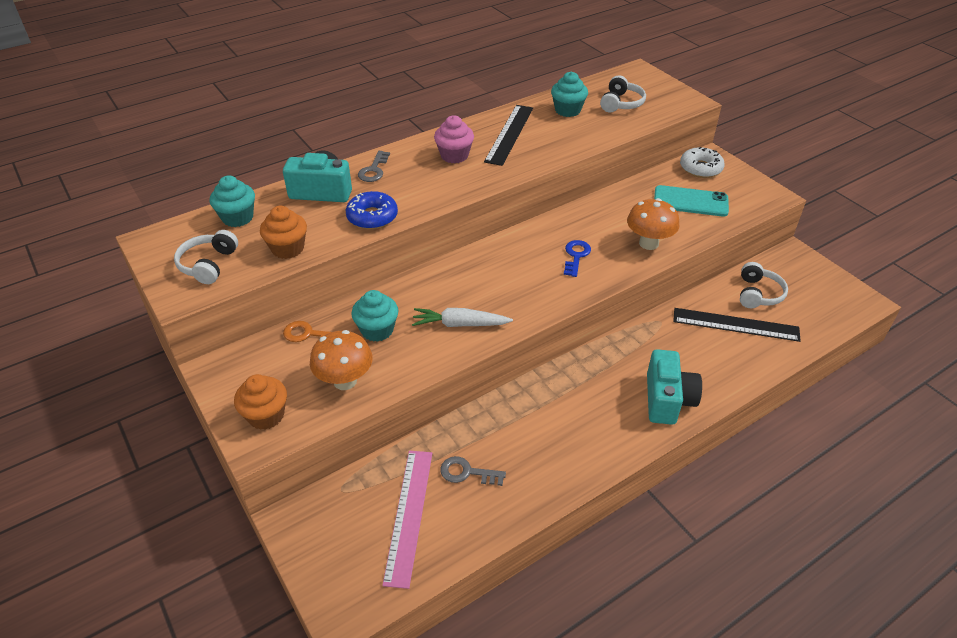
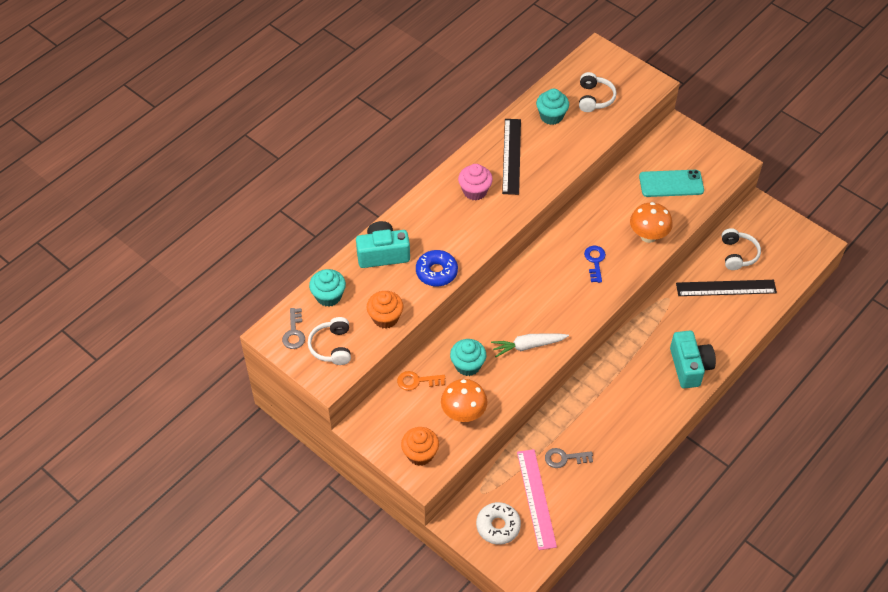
camera: 15 degrees left, 10 degrees up
(374, 170) = (414, 221): grey key -> grey key (294, 332)
(700, 168) = (671, 143): white donut -> white donut (498, 526)

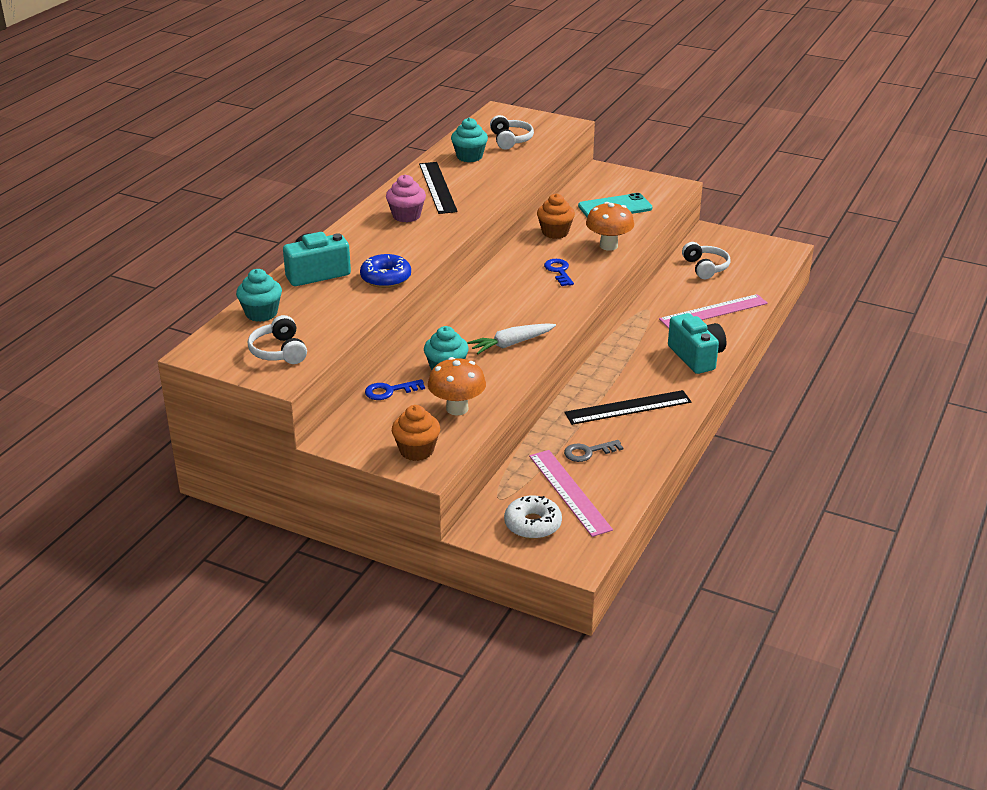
camera: 15 degrees left, 20 degrees down
(294, 332) = (227, 347): grey key -> none
(385, 318) = (337, 320): orange cupcake -> orange cupcake (555, 232)
(417, 381) = (390, 391): orange key -> blue key
(724, 313) = (713, 311): none -> pink ruler
(726, 288) = (705, 293): black ruler -> black ruler (628, 407)

